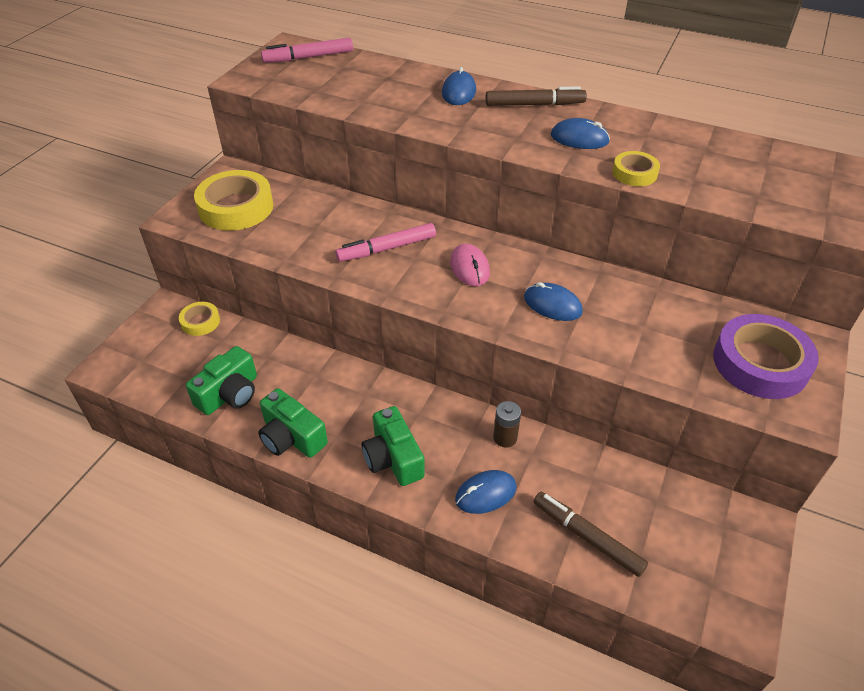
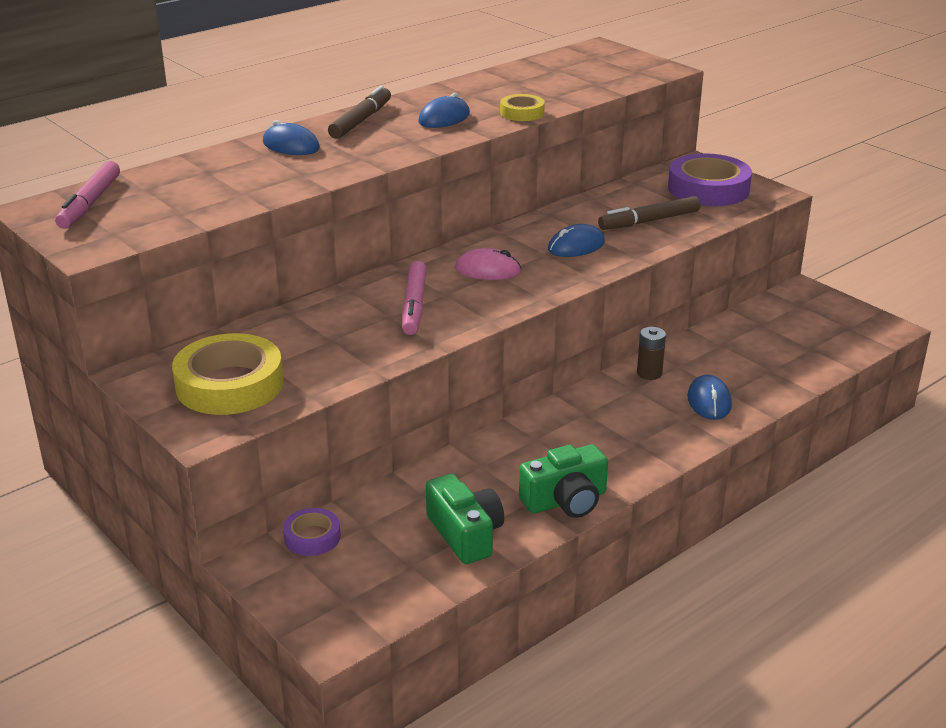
camera: 65 degrees left, 15 degrees down
(200, 322) = (312, 537): yellow tape -> purple tape
(393, 458) = (636, 442): green camera -> none
(587, 537) = (780, 365): brown marker -> brown marker (649, 221)

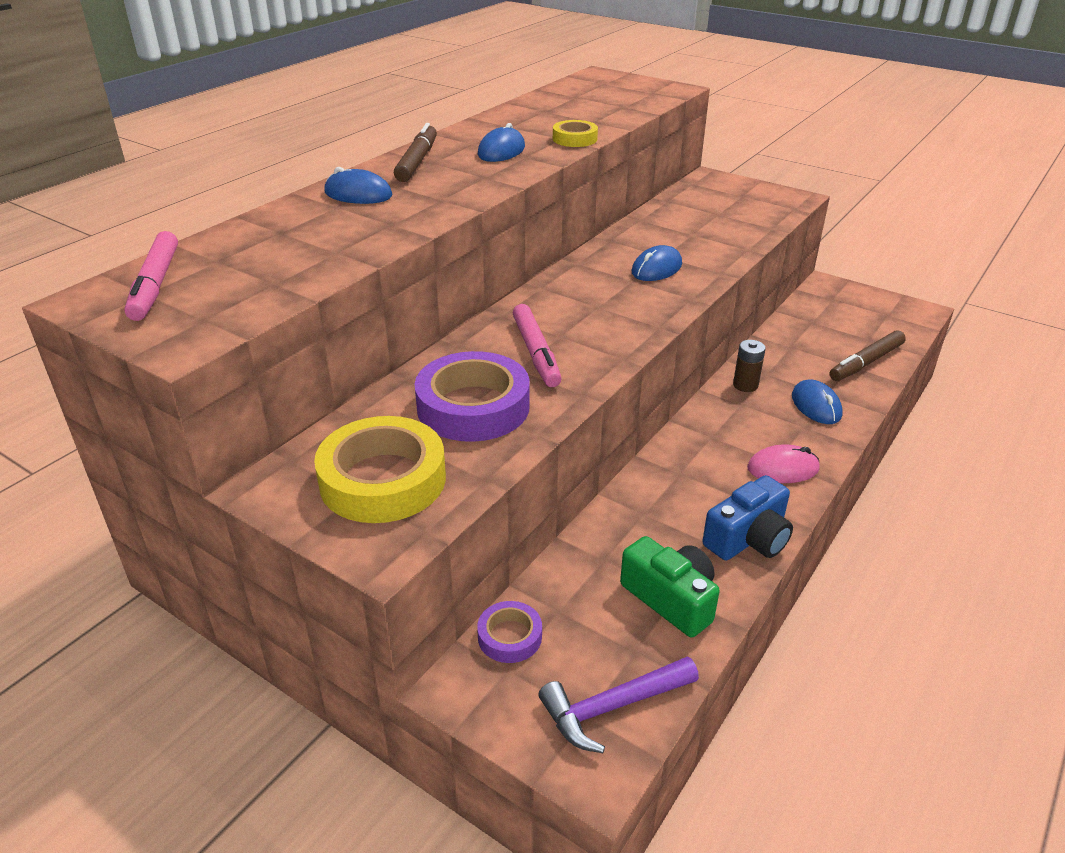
camera: 15 degrees left, 5 degrees up
(368, 600) = (612, 707): none -> purple hammer
(488, 270) = (587, 304): pink mouse -> pink mouse (783, 468)
(565, 500) = (748, 538): green camera -> blue camera
(649, 221) = (707, 236): brown marker -> brown marker (866, 362)
(708, 189) = (738, 200): purple tape -> purple tape (473, 407)

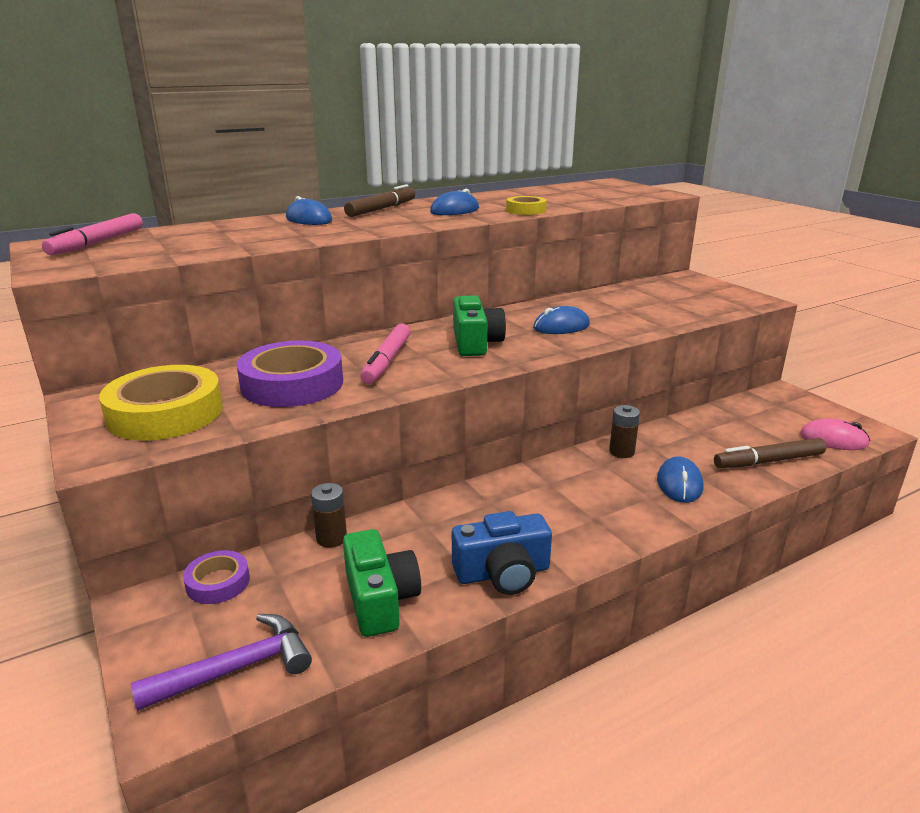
camera: 25 degrees right, 10 degrees down
(571, 555) = (331, 538): none -> brown battery
(597, 308) = (475, 343): none -> green camera
(612, 707) = (237, 668): purple hammer -> purple hammer turned 150 degrees clockwise
(783, 468) = (594, 526): pink mouse -> pink mouse (833, 439)

